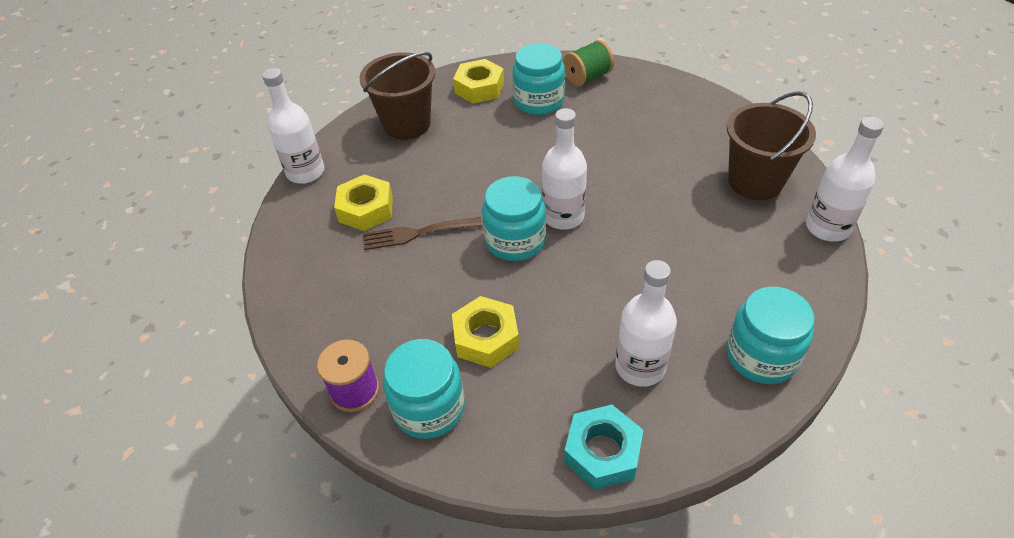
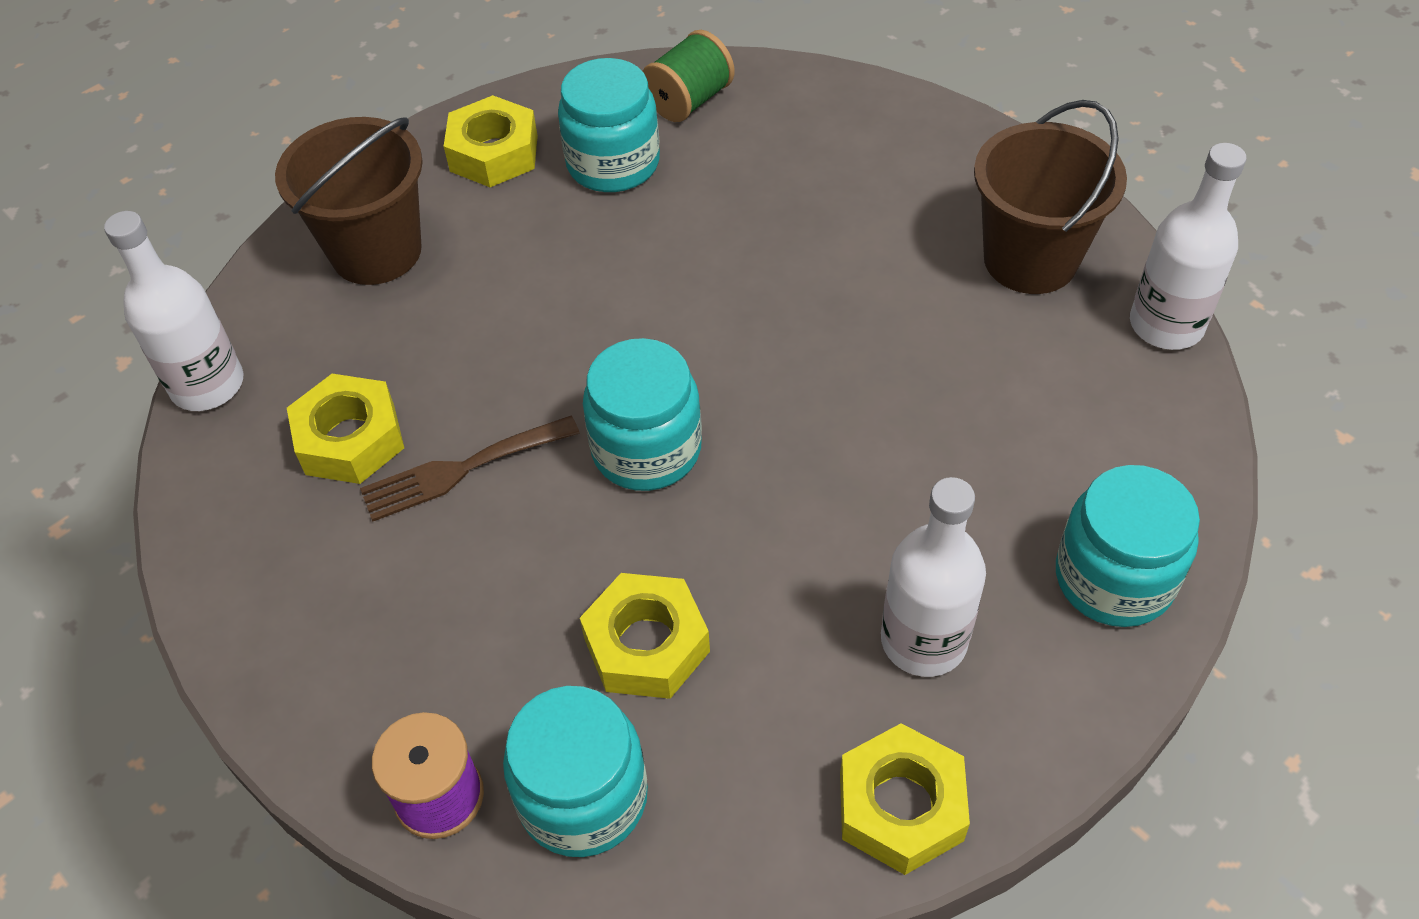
camera: 15 degrees left, 5 degrees up
(563, 216) = (719, 386): white bottle -> none
(602, 452) = (900, 806): turquoise nut -> yellow nut

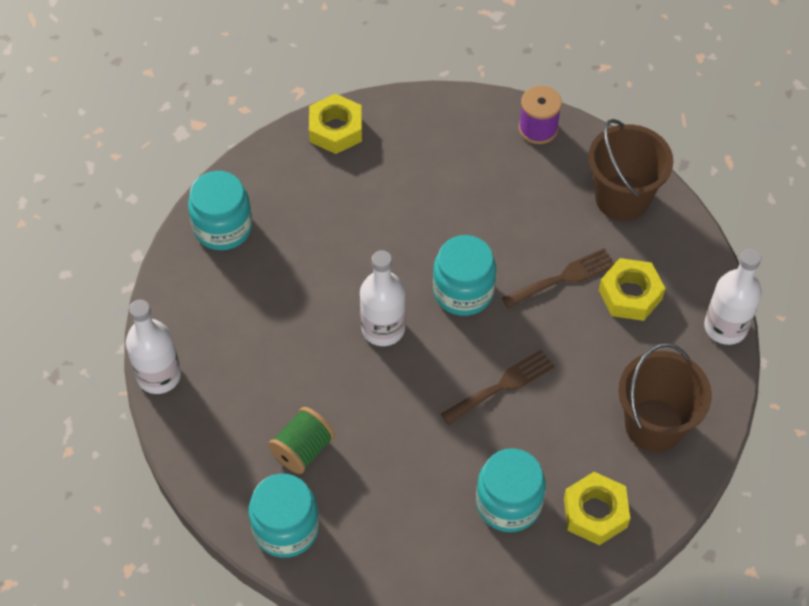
camera: 175 degrees right, 5 degrees up
(583, 797) = (474, 129): turquoise jar -> turquoise jar (286, 528)
(599, 304) = (502, 386): none -> brown fork
(647, 645) = (453, 192): yellow nut -> none
(689, 101) = (460, 566): green spool -> green spool (303, 449)
(923, 640) = (320, 196): white bottle -> white bottle (383, 328)
(1030, 259) = (232, 423): brown bucket -> brown bucket (622, 198)

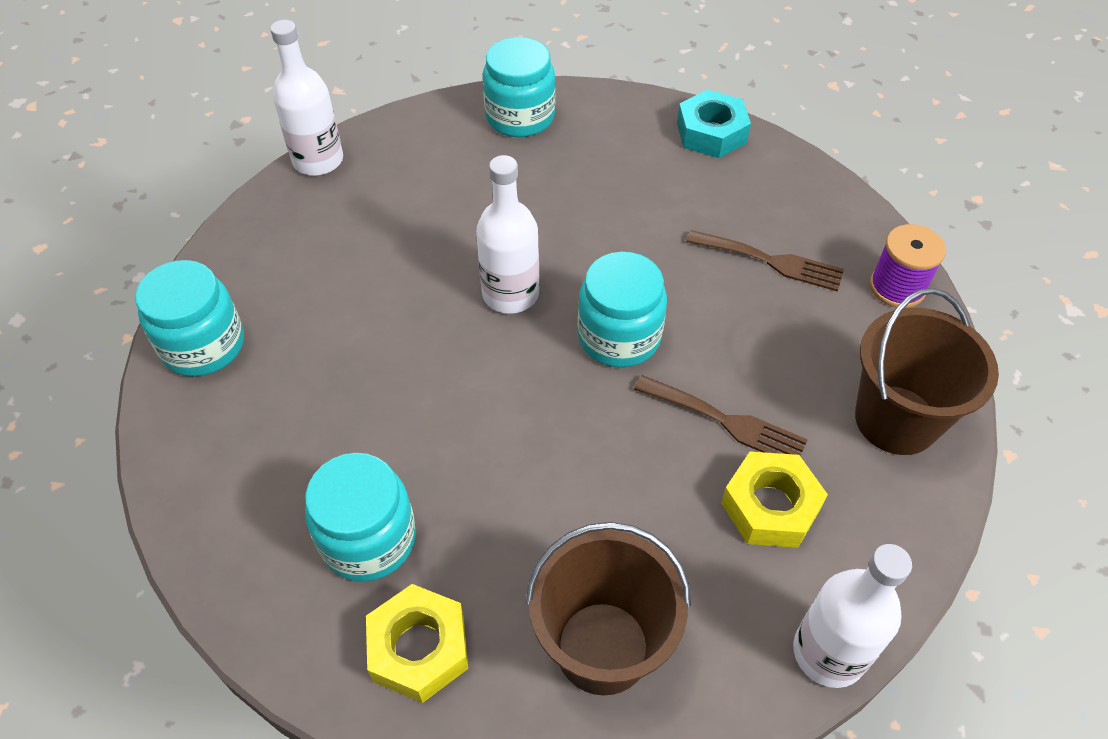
camera: 55 degrees right, 5 degrees down
(303, 449) = (309, 308): green spool -> none
(336, 129) = (711, 133): yellow nut -> turquoise nut
(502, 386) = (526, 442): brown fork -> brown fork (771, 261)

